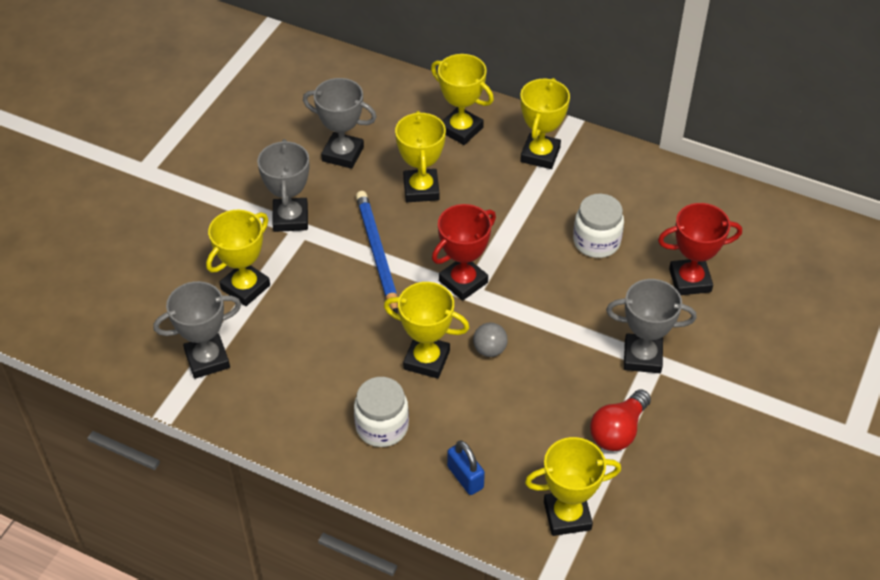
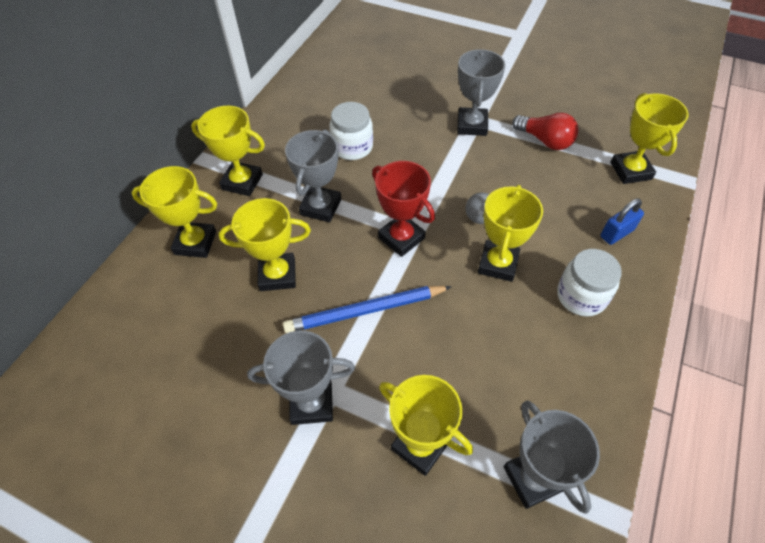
camera: 90 degrees left, 5 degrees up
(343, 154) = (213, 353): grey trophy -> grey trophy (321, 207)
(461, 129) = (195, 243): yellow trophy -> yellow trophy turned 60 degrees clockwise
(690, 280) = (393, 97): red trophy -> none

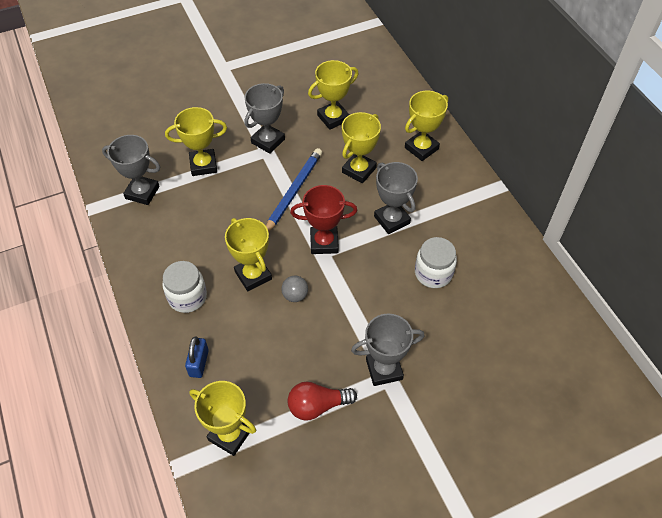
camera: 130 degrees right, 0 degrees up
(242, 182) = (455, 194): yellow trophy -> yellow trophy (333, 118)
(472, 125) = (384, 369): grey trophy -> grey trophy turned 60 degrees counterclockwise

